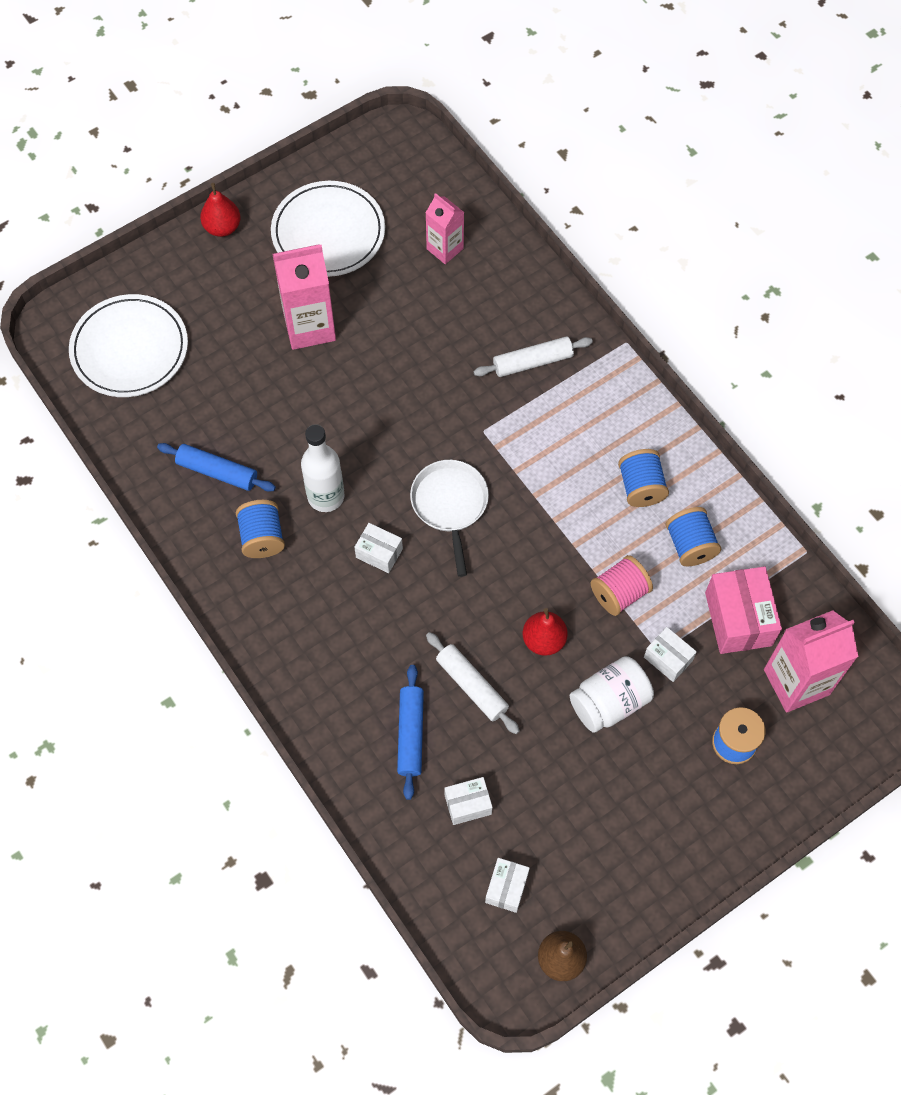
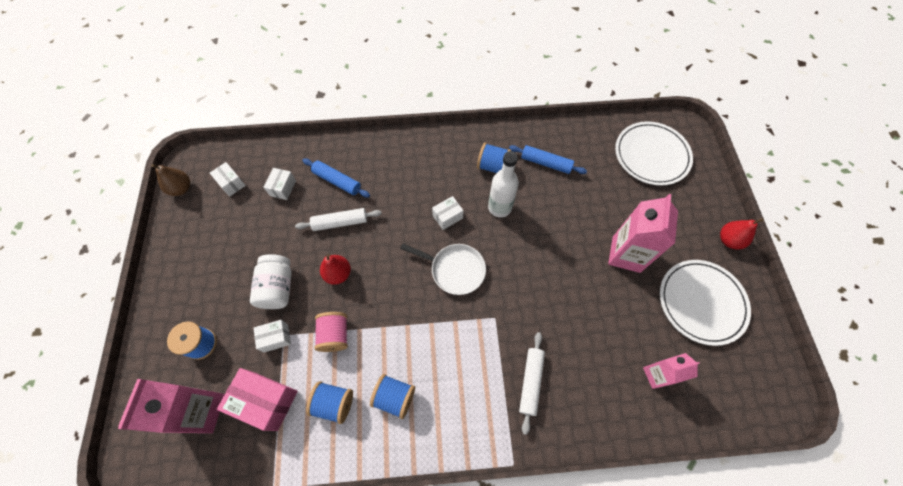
camera: 120 degrees right, 0 degrees up
(217, 472) = (546, 163): blue rolling pin -> blue rolling pin turned 60 degrees clockwise

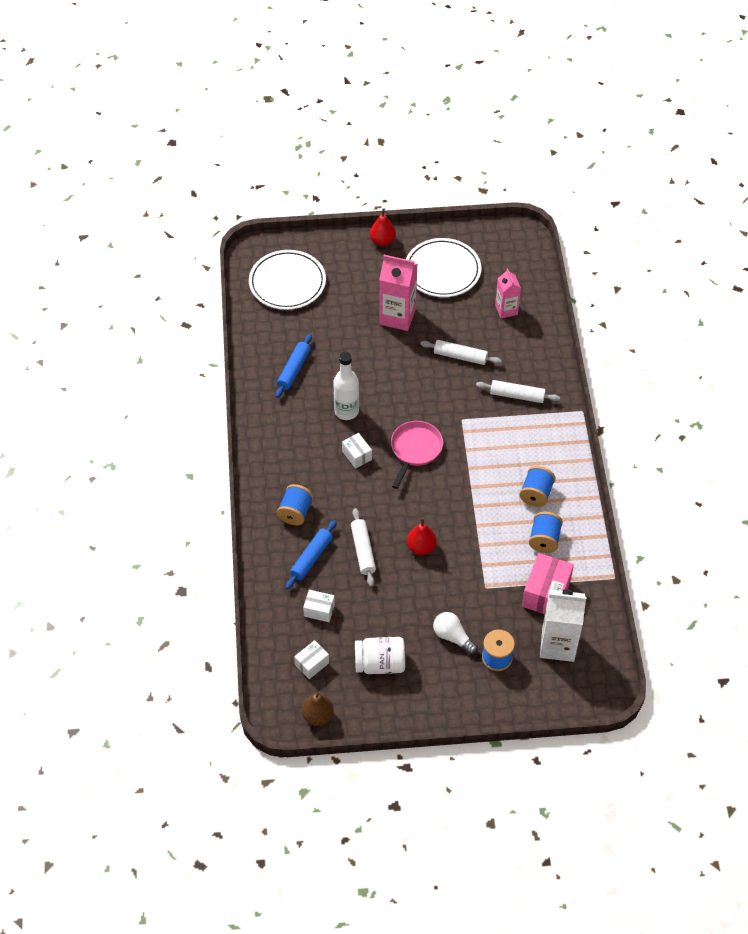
camera: 90 degrees left, 10 degrees down
(202, 410) = (558, 644): pink carton -> white carton
(233, 301) = (453, 637): none -> white light bulb
(276, 338) = (488, 593): white box -> none
(277, 288) = (437, 599): white jar -> white jar (380, 663)
(335, 335) = (483, 544): pink spool -> none
(454, 270) = (415, 449): white pan -> pink pan
(492, 166) = (296, 415): blue spool -> blue spool (295, 512)
(580, 319) = (460, 356): none -> white rolling pin

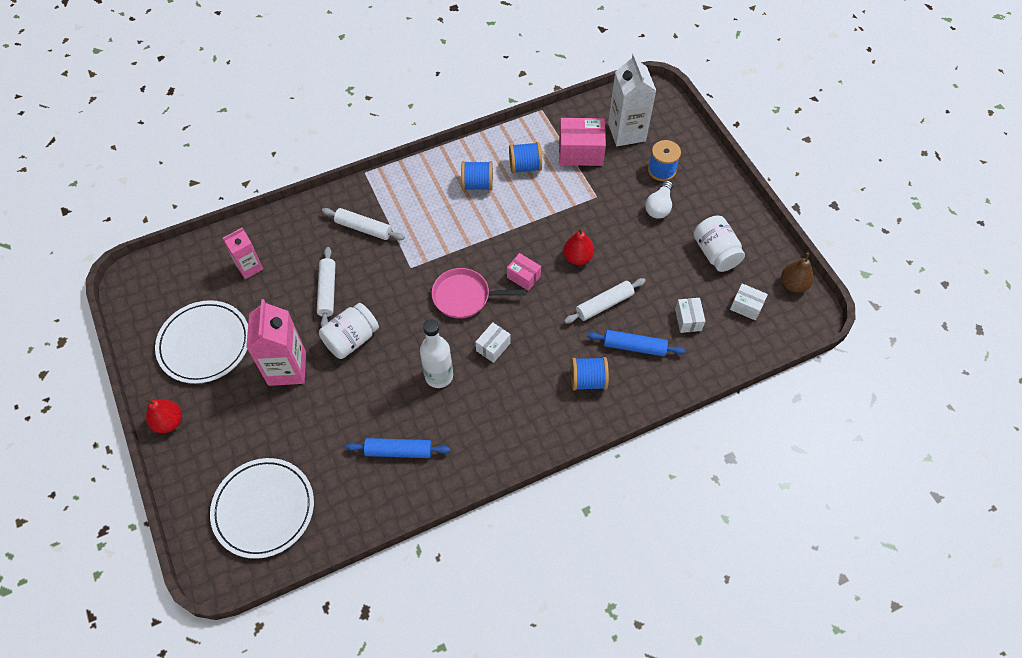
camera: 110 degrees left, 5 degrees up
(406, 362) = (351, 339): none -> white jar
(417, 499) = (523, 277): none -> pink box
(517, 395) = (363, 228): white rolling pin -> white rolling pin turned 60 degrees counterclockwise

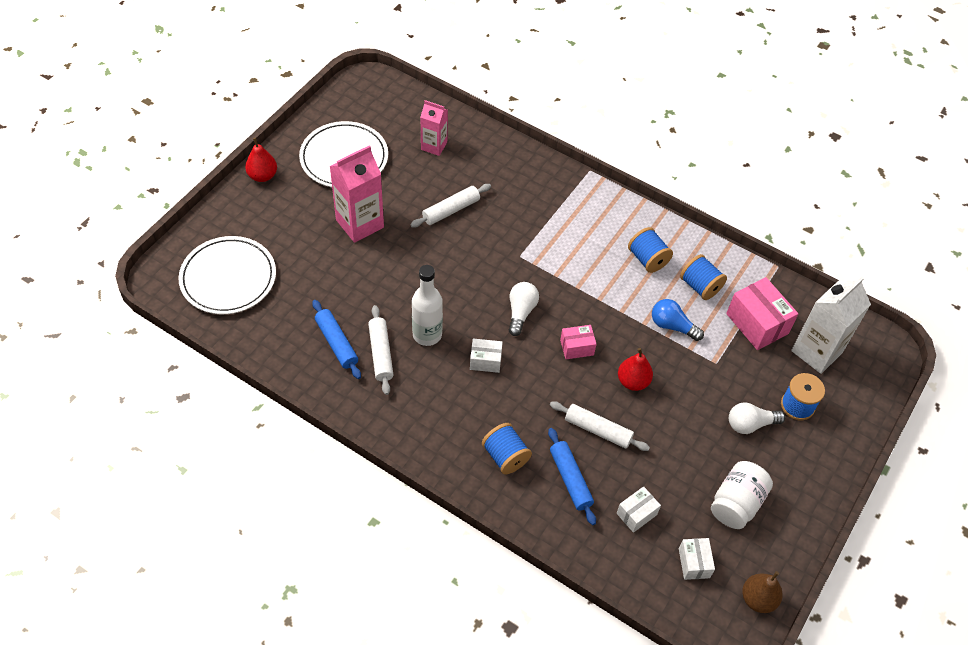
camera: 55 degrees right, 5 degrees down
(351, 339) = (417, 252): white jar -> none
(363, 228) = (532, 201): white rolling pin -> white rolling pin (380, 353)
(465, 296) = (521, 312): pink pan -> white light bulb
(523, 277) = (577, 347): pink box -> pink box turned 75 degrees clockwise
(547, 204) = (672, 326): none -> blue light bulb

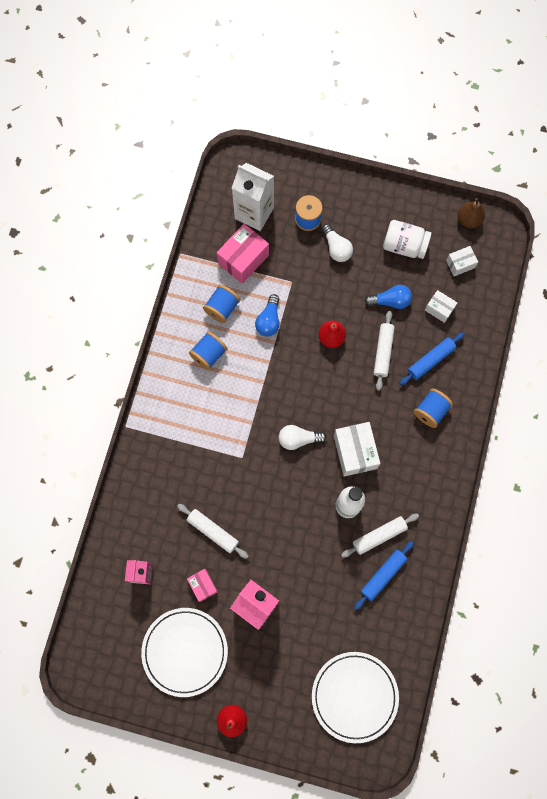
camera: 105 degrees left, 20 degrees up
(485, 361) = (355, 452): white box -> white box, size x1.75
(577, 347) = (316, 386): pink box -> pink box (203, 585)
(663, 461) = (390, 301): none -> blue light bulb

